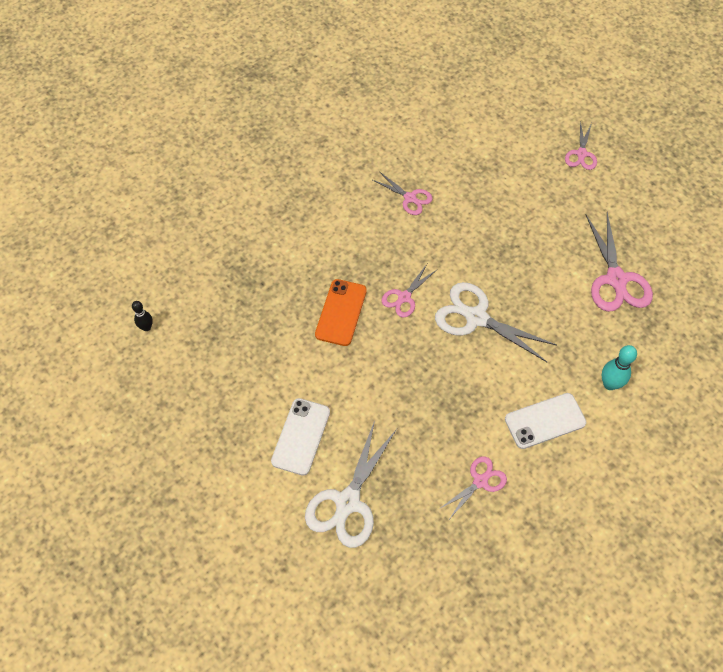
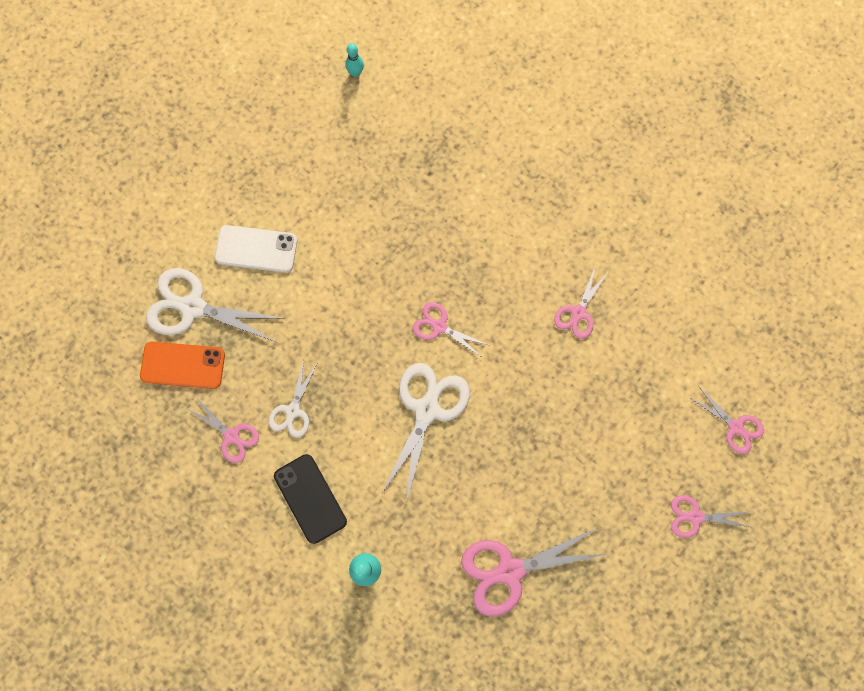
camera: 80 degrees right, 15 degrees up
(146, 327) = (355, 73): black bowling pin -> turquoise bowling pin
(341, 312) = (407, 262): orange phone -> orange phone (183, 365)
(463, 424) = (293, 411): none -> white scissors
(515, 118) = (735, 427): none -> pink scissors
(545, 421) = (310, 498): white phone -> black phone

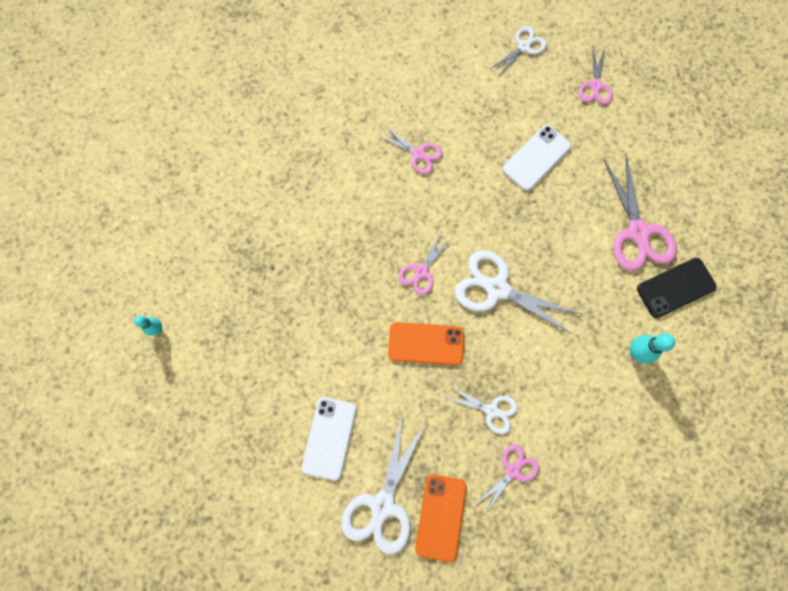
camera: 85 degrees left, 0 degrees up
(310, 498) = (573, 399): black phone -> black phone (675, 288)
(360, 337) = (426, 343): none -> orange phone
(590, 447) = (536, 158): none -> white phone
(735, 427) = (523, 47): pink scissors -> white scissors

